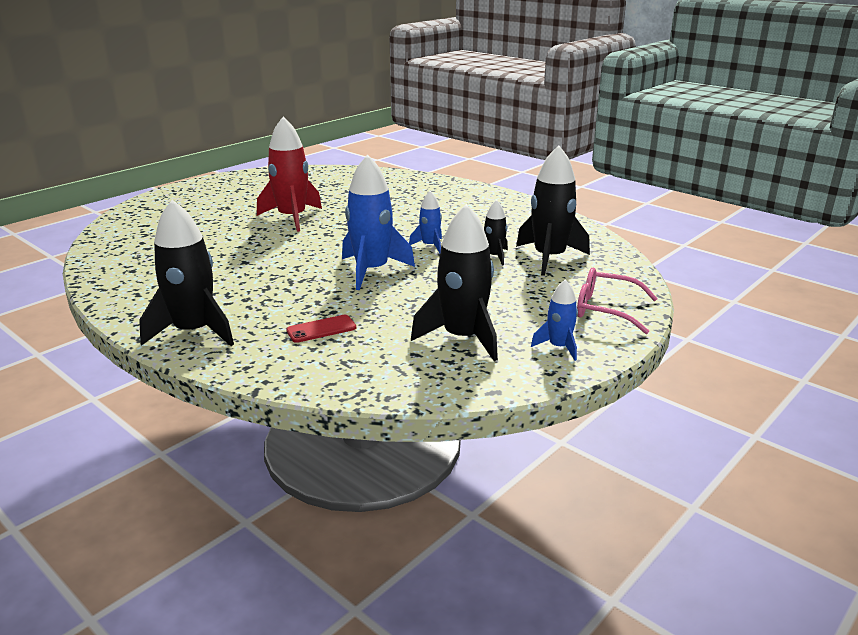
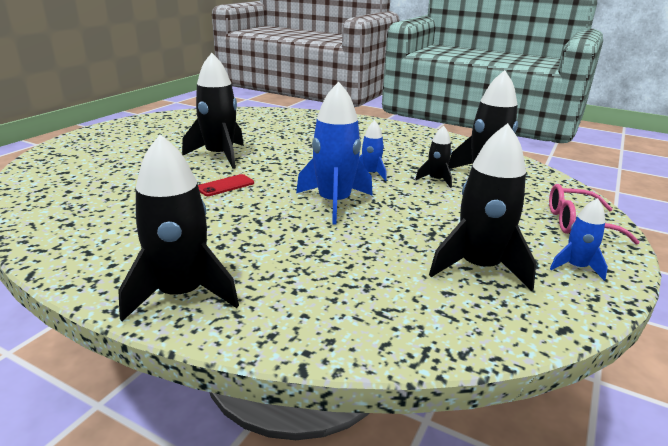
camera: 15 degrees left, 0 degrees up
(292, 218) = (220, 156): red rocket -> black rocket
(321, 329) = (327, 274): red phone -> red phone (225, 186)

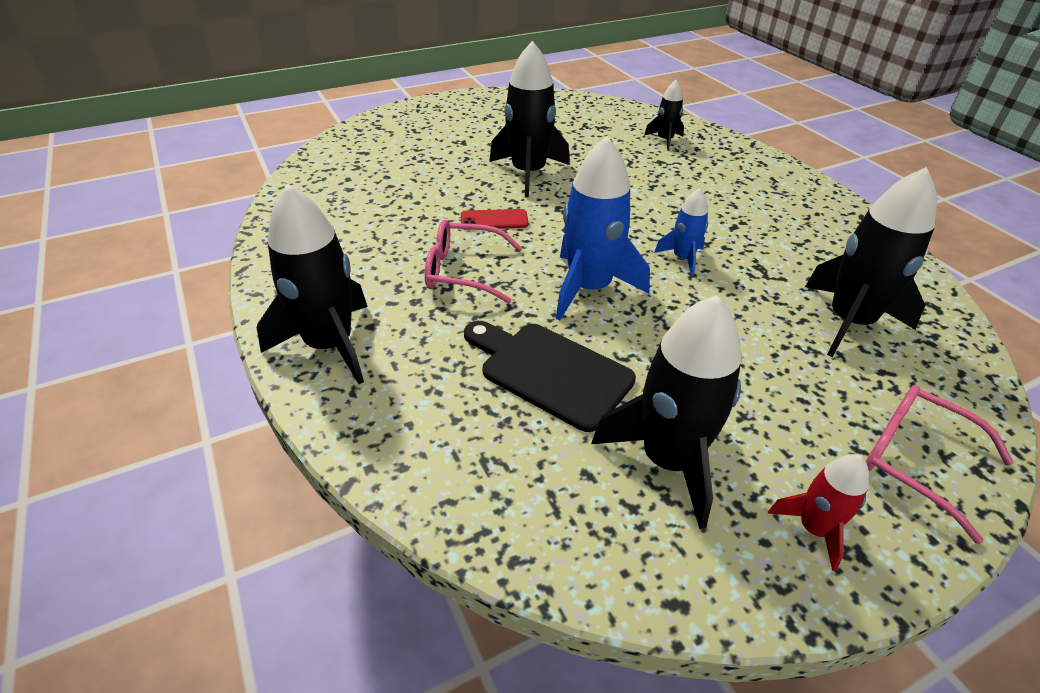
camera: 35 degrees right, 15 degrees up
(237, 219) = (463, 271): none -> pink glasses
(362, 251) = (549, 372): none -> black cutting board
(436, 180) = (766, 299): black rocket -> black rocket (664, 140)
(576, 267) = (814, 529): blue rocket -> red rocket

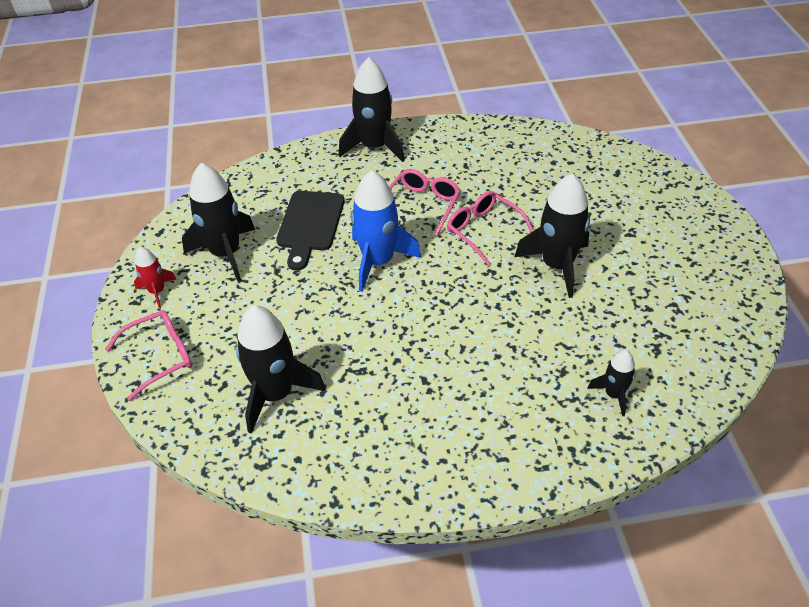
camera: 110 degrees right, 5 degrees up
(494, 220) = (483, 231): red phone -> pink glasses
(549, 372) = (310, 225): black cutting board -> black cutting board turned 135 degrees clockwise
(683, 258) = (392, 325): blue rocket -> none

